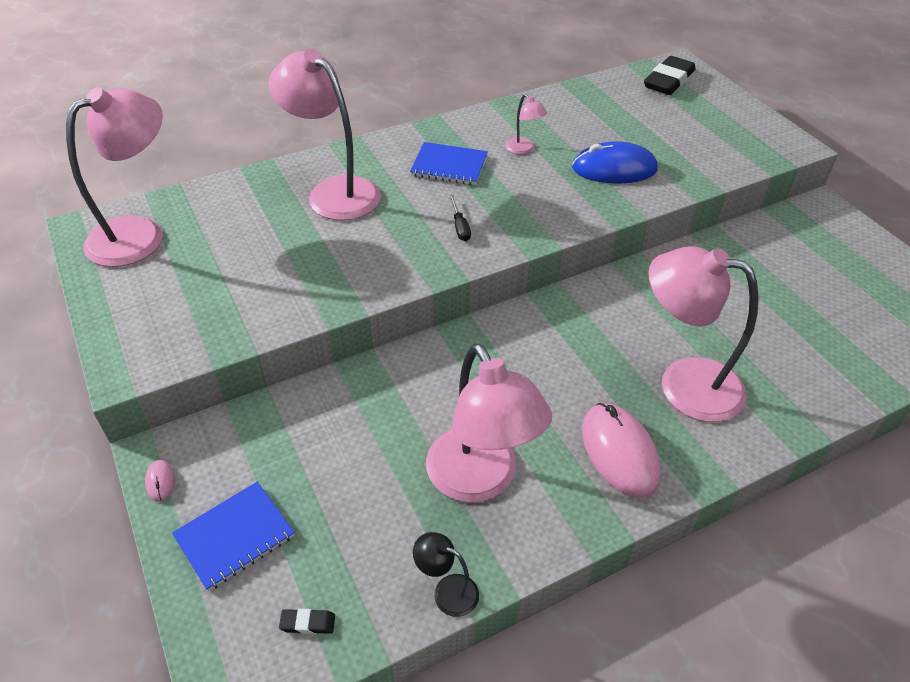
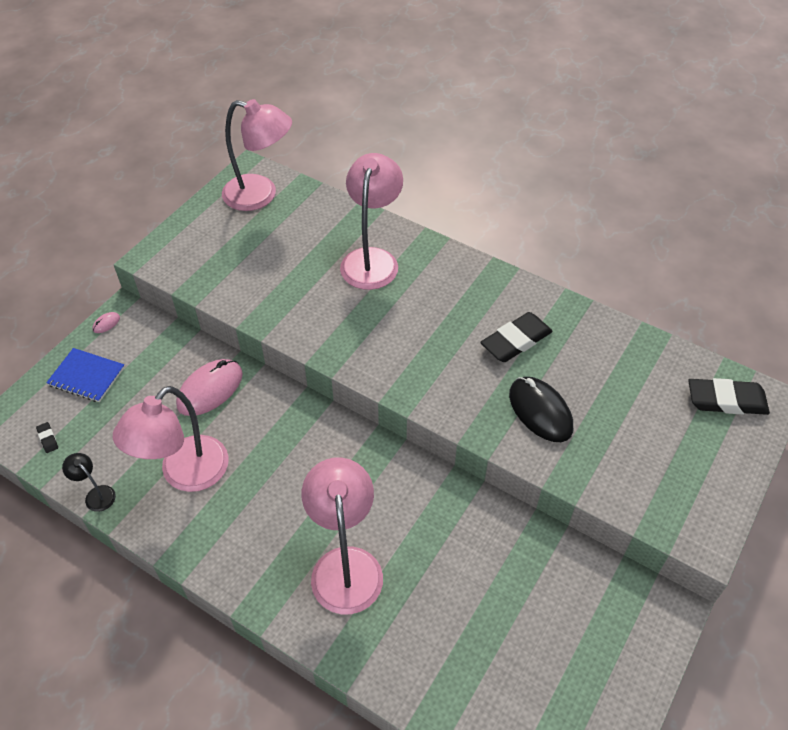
camera: 60 degrees right, 5 degrees up
(447, 591) = (96, 494): black lamp -> black lamp turned 45 degrees counterclockwise
(449, 166) = (455, 306): blue notebook -> none
(460, 227) = (386, 345): black screwdriver -> none
(523, 149) = (516, 341): pink lamp -> black eraser
(614, 169) = (540, 411): blue mouse -> black mouse
(619, 452) = (252, 546): pink mouse -> pink mouse (210, 389)

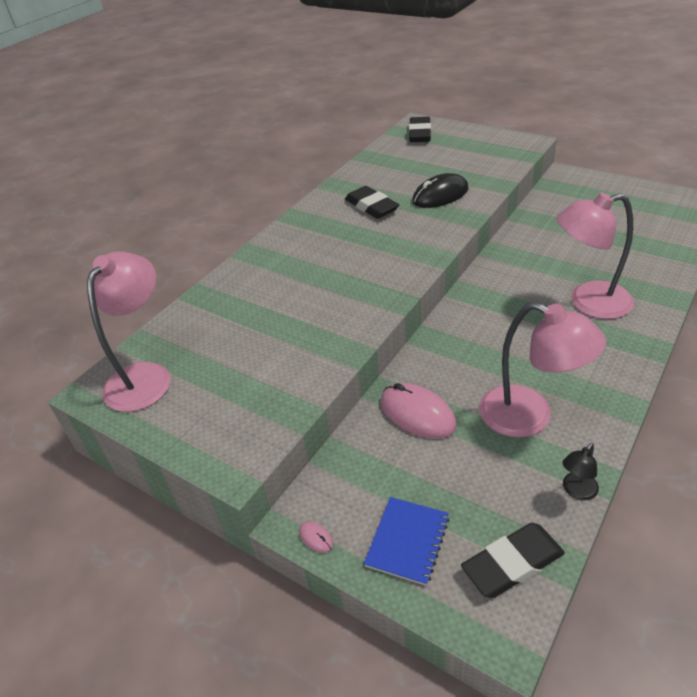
camera: 85 degrees left, 10 degrees down
(48, 439) = (512, 563): black eraser -> black eraser, size x2.40
(372, 259) = (268, 284): pink lamp -> none

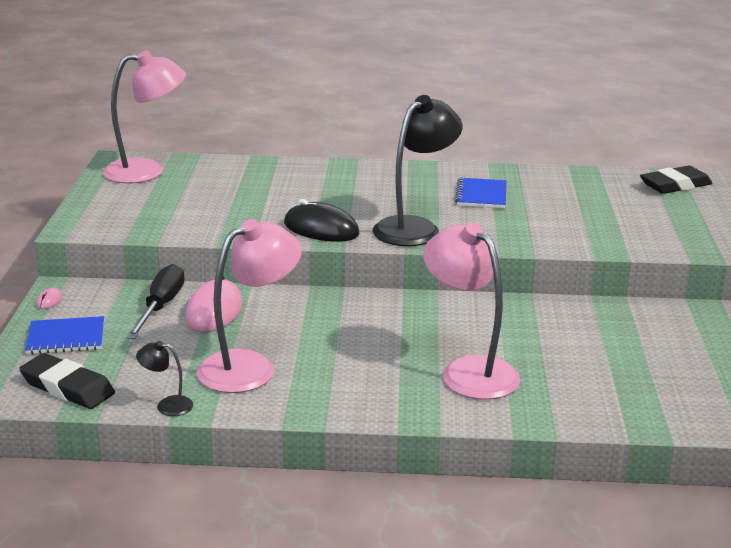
camera: 55 degrees right, 15 degrees down
(371, 206) = (481, 195): black eraser -> blue notebook
(386, 449) = (161, 306): none -> black screwdriver
(403, 251) = (415, 227): none -> black lamp
(440, 195) = (545, 224): black mouse -> black mouse (321, 229)
(529, 417) = (250, 366): pink lamp -> pink lamp turned 135 degrees counterclockwise

